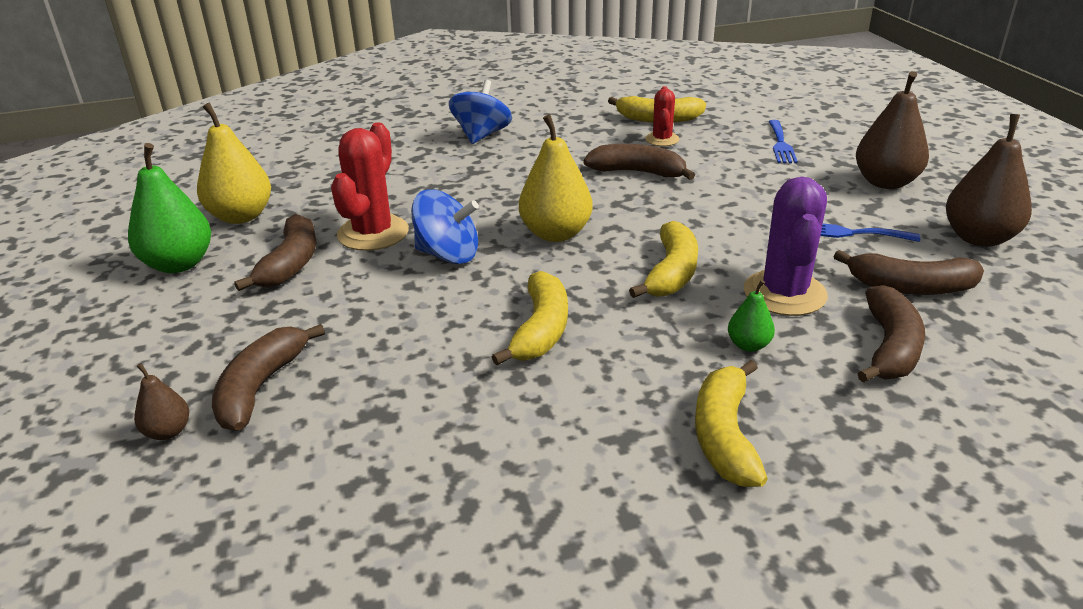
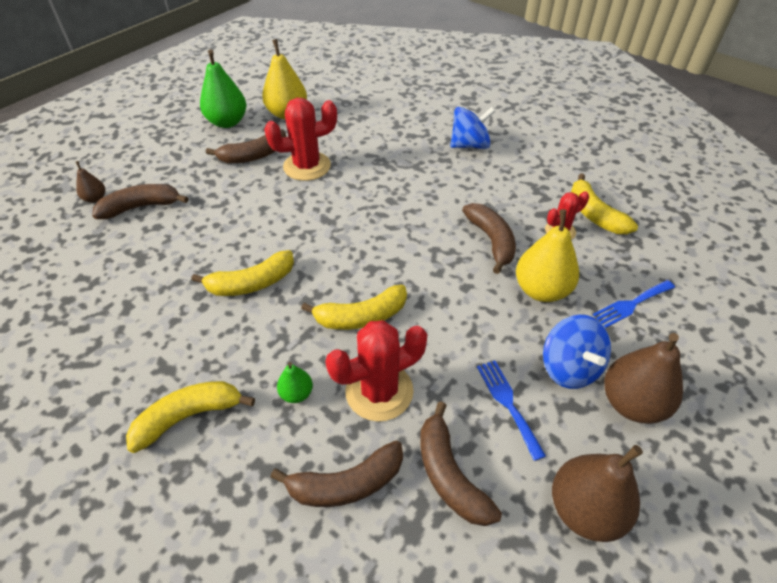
camera: 55 degrees right, 15 degrees up
(448, 255) = (306, 206): blue spinning top -> blue spinning top (569, 368)
(555, 233) = (368, 239): yellow pear -> yellow pear (541, 290)
(784, 293) = (379, 391): purple cactus -> red cactus

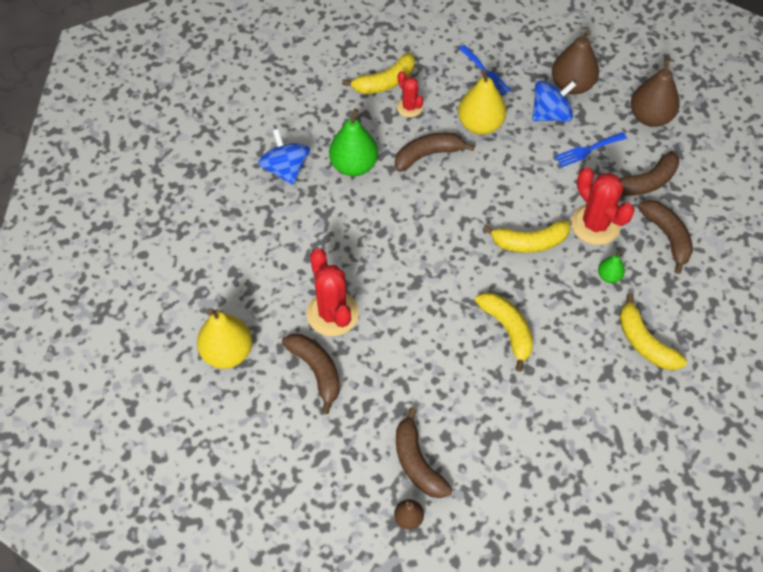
camera: 95 degrees left, 10 degrees up
(227, 122) = (248, 417): green pear -> green pear (354, 165)
(361, 317) = (529, 242): yellow banana -> yellow banana turned 105 degrees clockwise

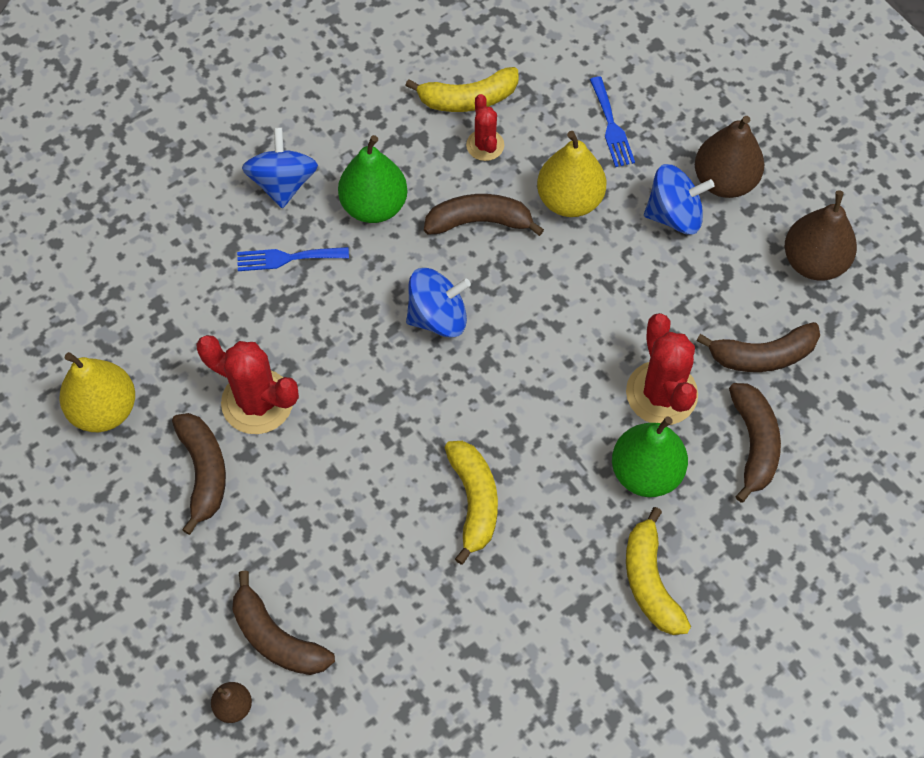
camera: 20 degrees right, 5 degrees up
(332, 313) = (257, 402): red cactus -> red cactus turned 60 degrees counterclockwise
(417, 462) = (276, 638): brown banana -> brown banana turned 45 degrees counterclockwise
(429, 222) = (438, 317): none -> blue spinning top
(529, 242) = (559, 389): yellow banana -> none
(587, 150) = (701, 283): blue fork -> blue fork (287, 258)
(609, 276) = (646, 472): green pear -> green pear, size x1.98

